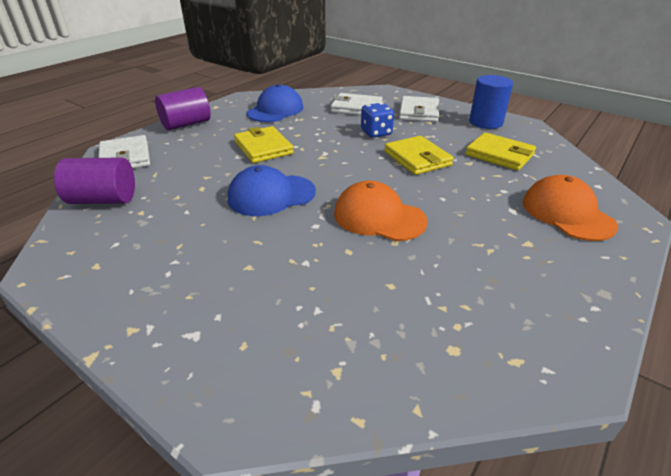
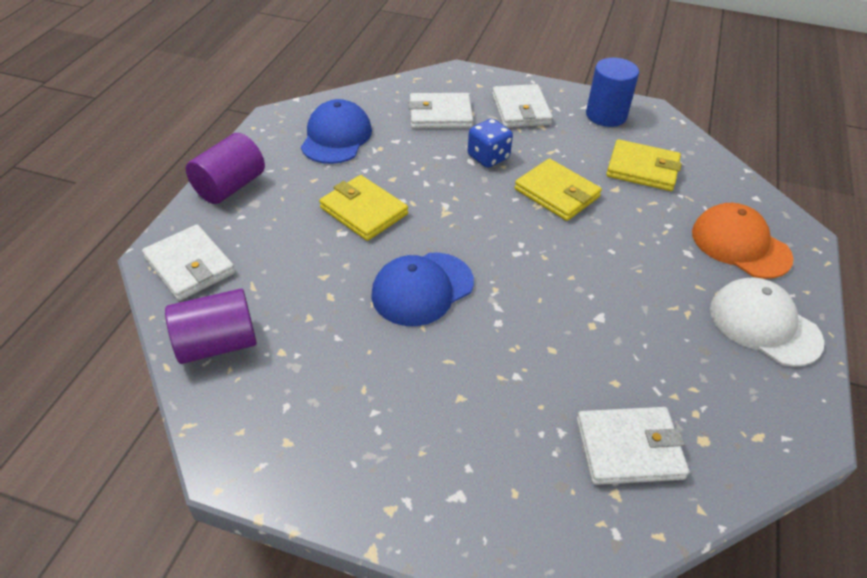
camera: 20 degrees left, 10 degrees up
(373, 338) = (629, 448): none -> white wallet
(379, 217) = (559, 294): orange cap -> none
(565, 273) = (764, 325): none -> white cap

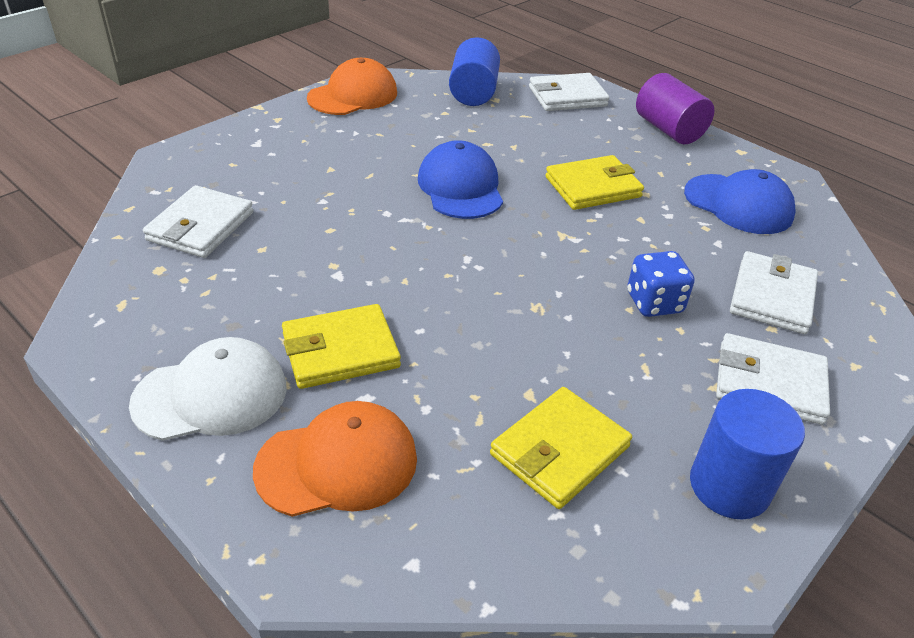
camera: 115 degrees right, 5 degrees down
(217, 344) = (473, 93): purple cylinder -> blue cylinder
(284, 459) = (353, 95): none -> orange cap
(557, 193) = (550, 332): yellow wallet -> yellow wallet (340, 351)

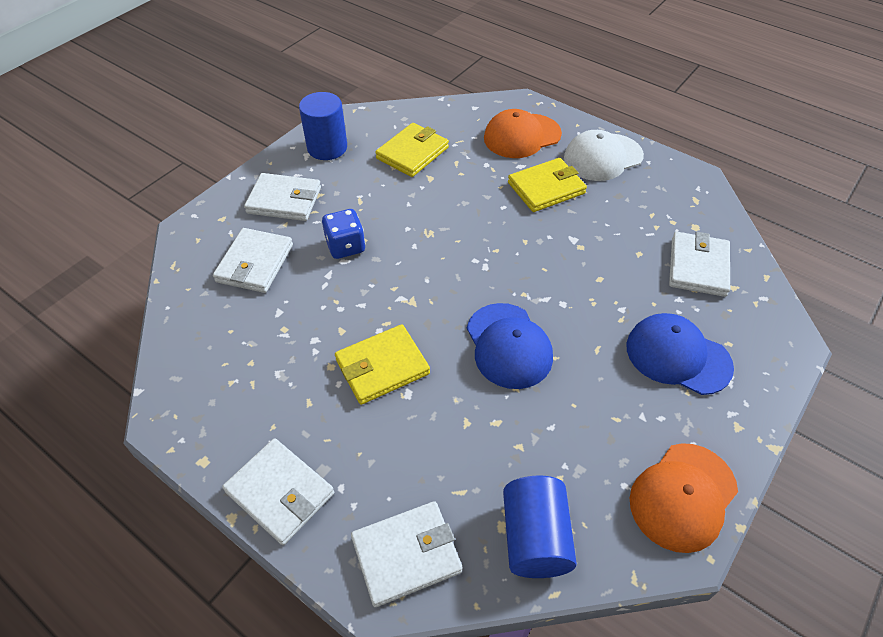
camera: 175 degrees right, 10 degrees up
(668, 130) = (280, 492): purple cylinder -> white wallet
(738, 204) = (242, 365): blue cap -> blue cap (677, 356)

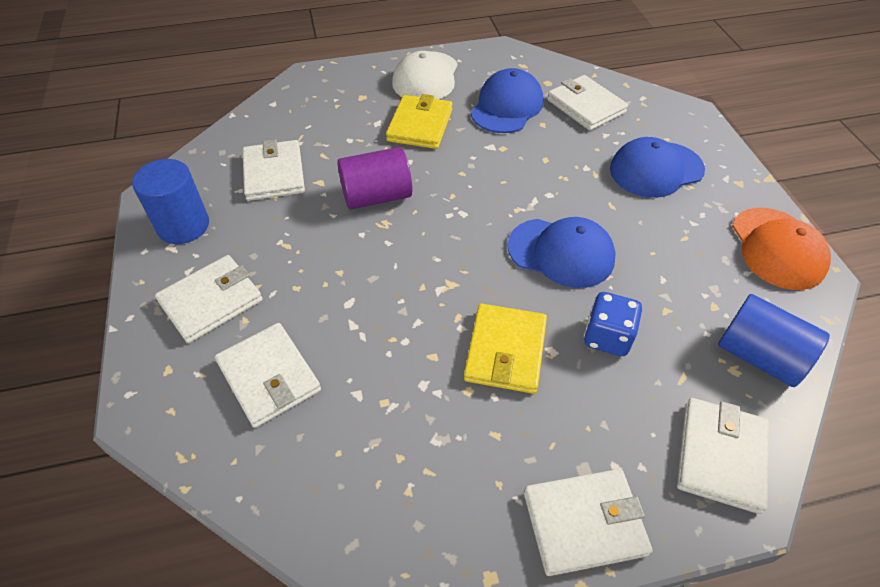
camera: 50 degrees left, 0 degrees up
(345, 246) = (332, 290): blue dice -> blue dice (607, 337)
(412, 153) = (274, 174): yellow wallet -> white wallet
(449, 213) = (376, 196): none -> purple cylinder
(522, 136) = (345, 100): orange cap -> none
(631, 220) = (507, 106): none -> blue cap

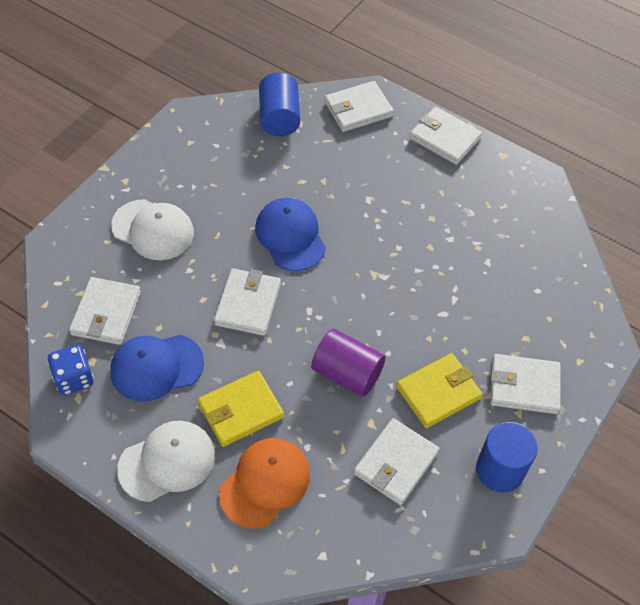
camera: 135 degrees left, 5 degrees up
(269, 377) = (526, 309): white wallet -> white wallet (248, 304)
(505, 351) = (391, 218): yellow wallet -> yellow wallet (438, 392)
(607, 337) = (333, 181): blue dice -> blue dice (74, 378)
(656, 169) = (153, 230): blue cap -> white cap
(777, 248) = (179, 139): orange cap -> orange cap (265, 483)

